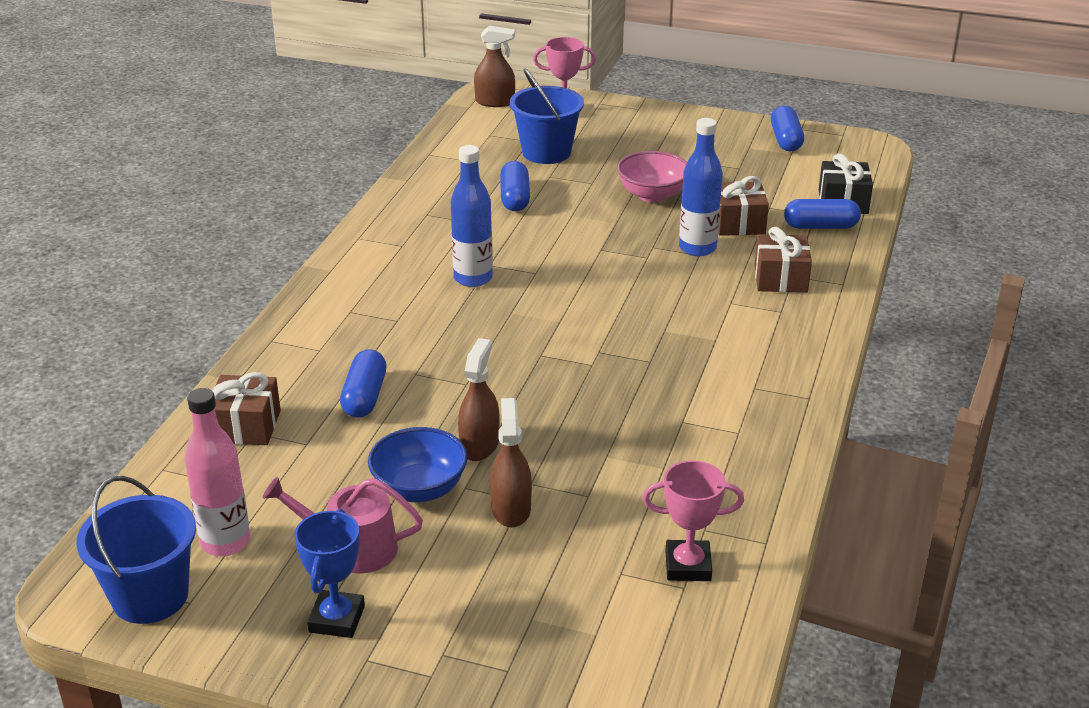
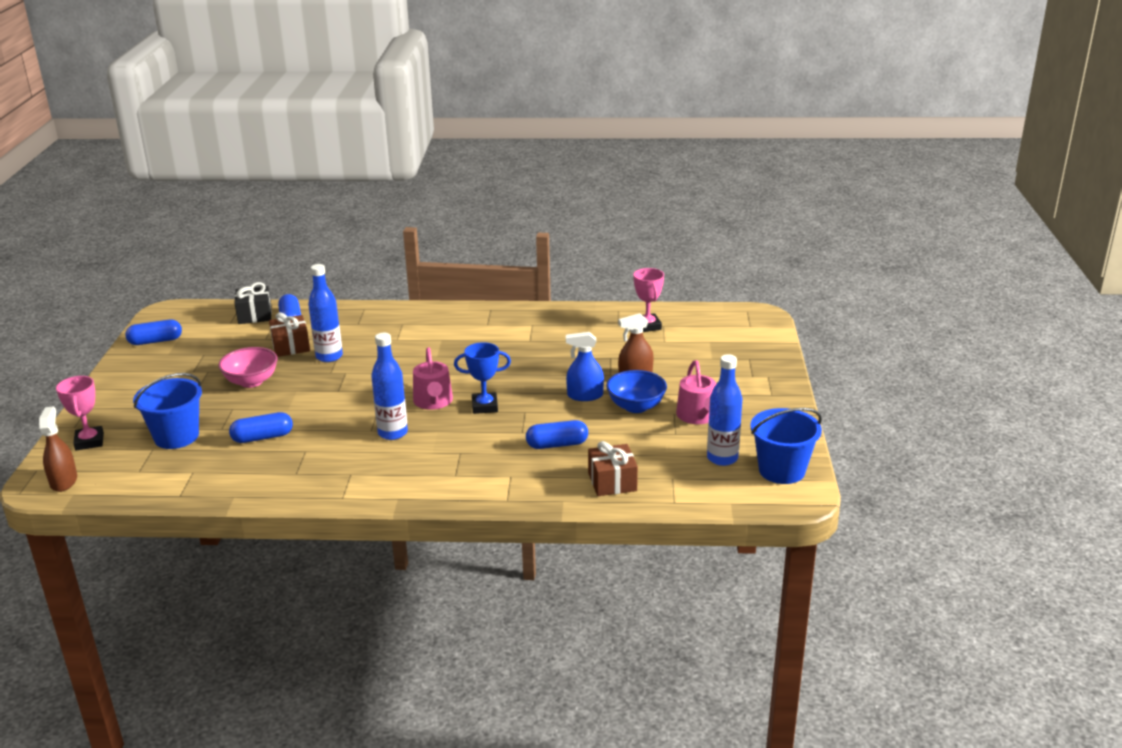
camera: 105 degrees left, 5 degrees down
(225, 542) = (722, 458): pink bottle -> blue bottle
(337, 619) = (752, 408): blue trophy -> blue trophy (484, 406)
(479, 445) = (585, 395): brown spray bottle -> blue spray bottle
(533, 314) = (433, 402): none -> pink watering can
(780, 278) = (363, 327): brown gift -> none

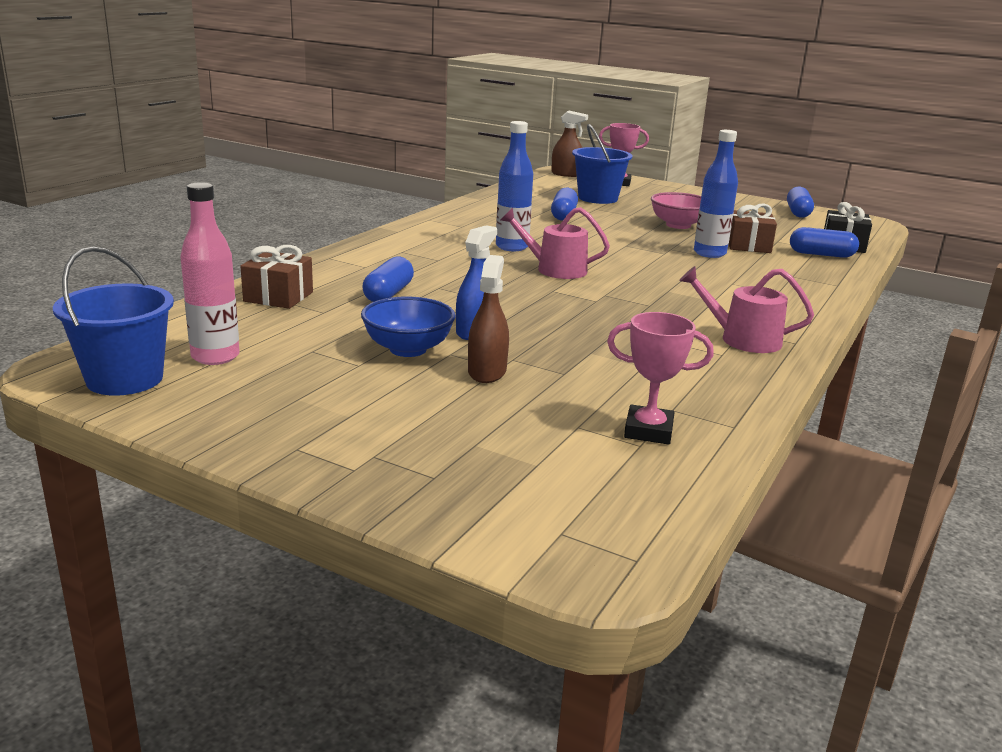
camera: 115 degrees right, 5 degrees down
(484, 406) = (516, 285): blue trophy -> none
(698, 416) = (326, 375): pink watering can -> pink watering can (743, 339)
(722, 458) = (215, 357): blue bottle -> pink bottle

